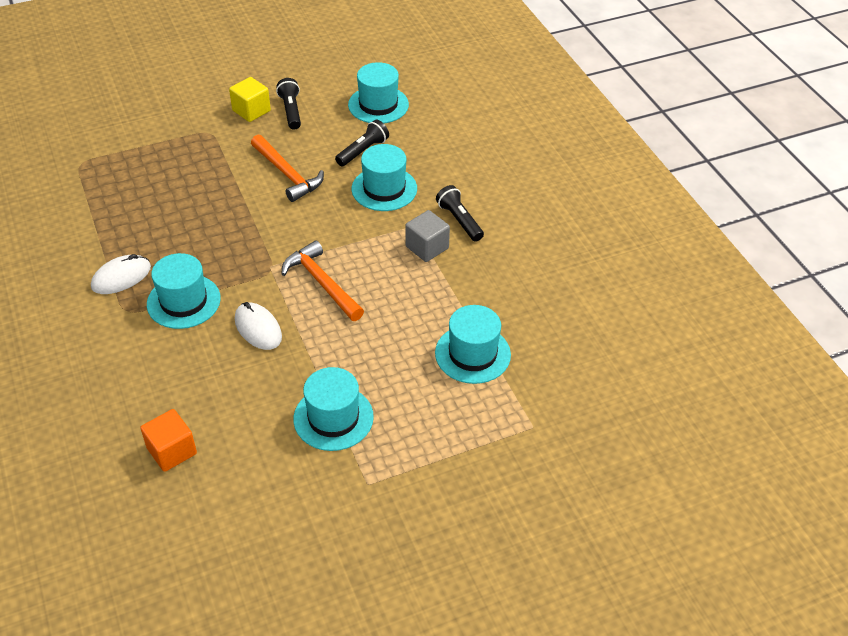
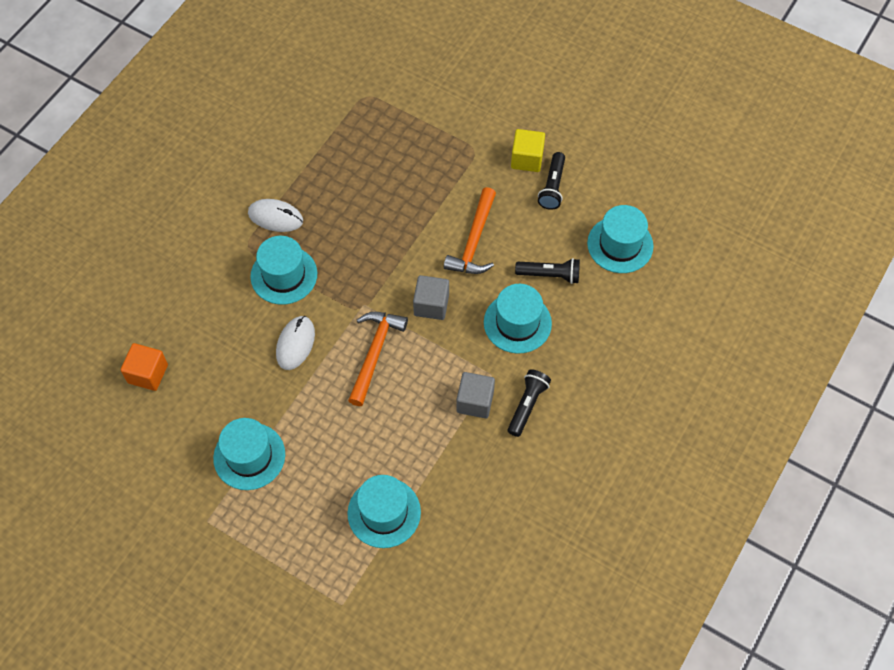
camera: 55 degrees right, 15 degrees up
(291, 111) = (552, 187): black flashlight -> black flashlight turned 150 degrees clockwise
(315, 227) = (431, 305): none -> grey cube

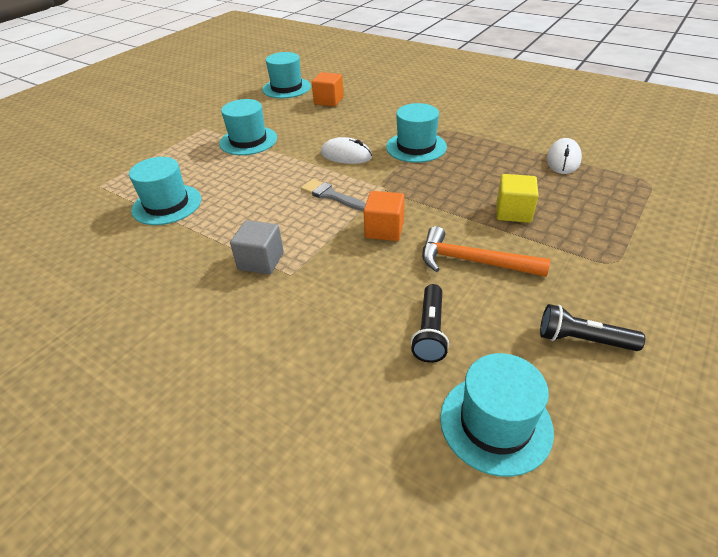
camera: 95 degrees right, 20 degrees down
(275, 217) = (477, 140): white mouse -> white mouse (563, 160)
(374, 353) = (331, 195): orange hammer -> grey brush
(431, 305) = (384, 229): grey cube -> orange cube
(517, 323) = (357, 297): turquoise hat -> turquoise hat (286, 88)
(527, 159) = (622, 313): yellow cube -> yellow cube (513, 212)
(527, 405) = (244, 303): black flashlight -> none

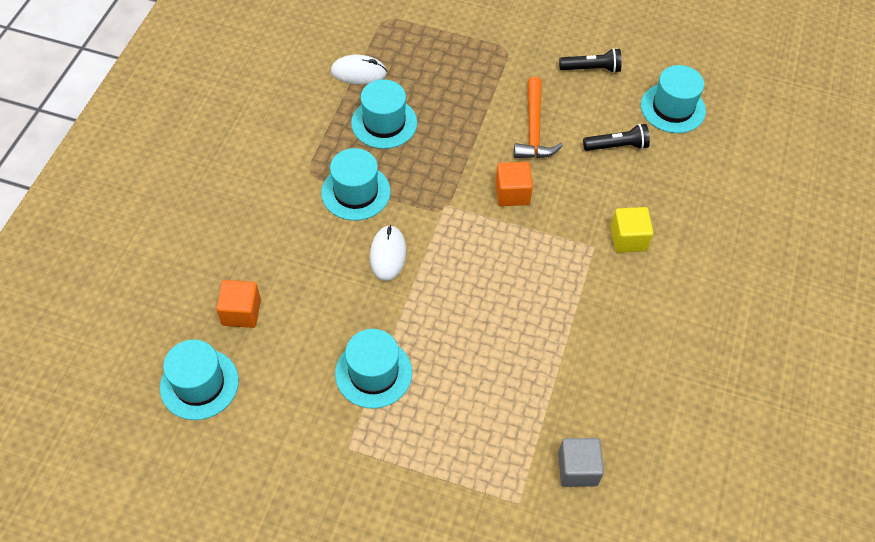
camera: 110 degrees left, 15 degrees up
(167, 204) = (531, 400): turquoise hat -> turquoise hat (384, 123)
(261, 261) = (586, 275): grey cube -> grey cube (577, 469)
(331, 195) = (471, 248): grey brush -> none
(513, 212) = (458, 106): yellow cube -> yellow cube (628, 239)
(582, 340) = (591, 69): black flashlight -> black flashlight turned 90 degrees counterclockwise

